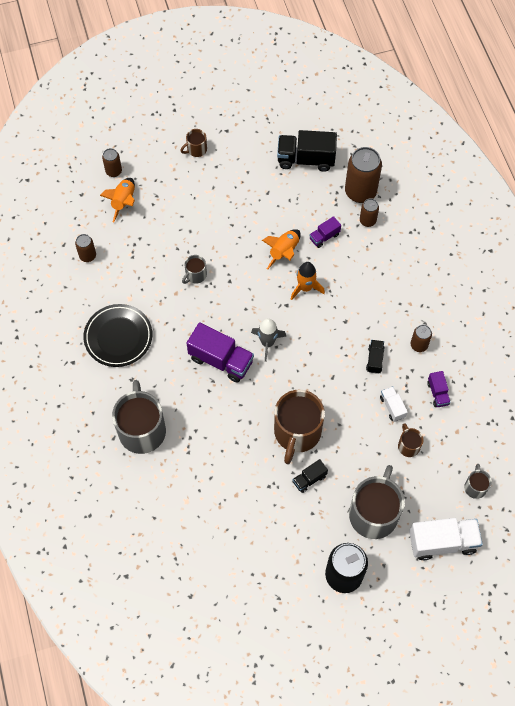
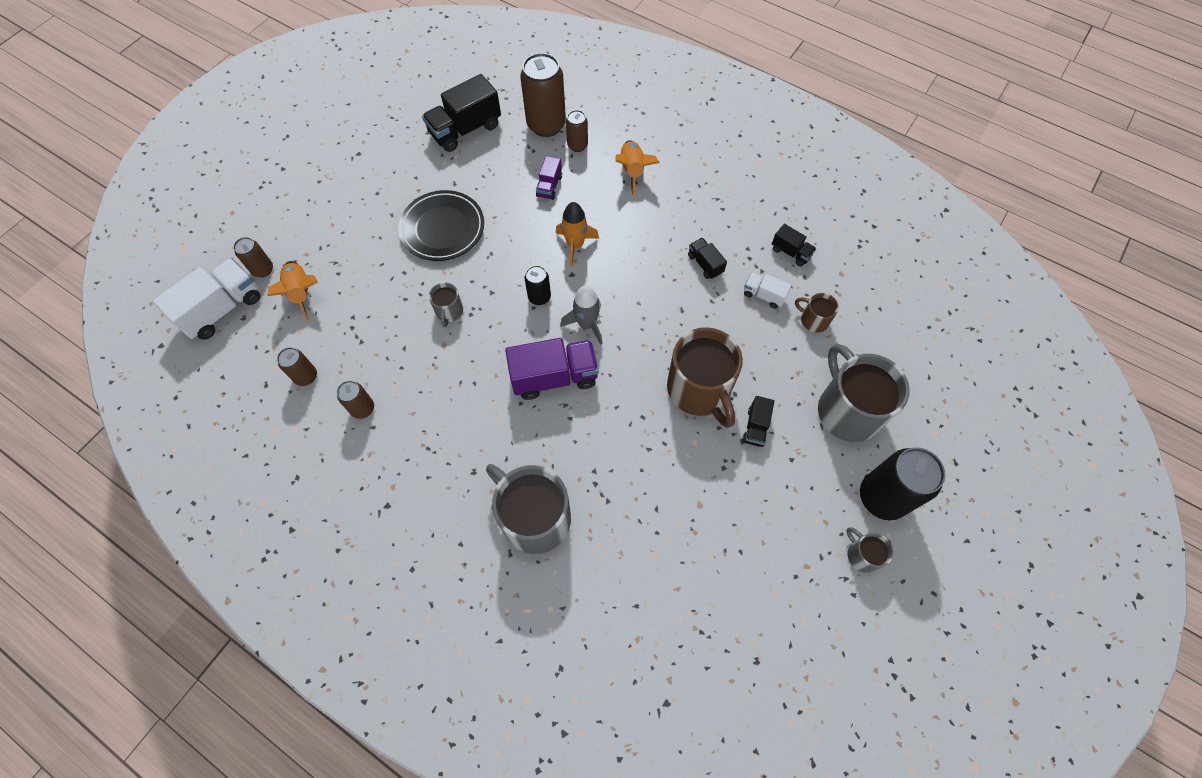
camera: 40 degrees left, 0 degrees up
(118, 337) = (418, 437): black plate -> black plate (442, 228)
(196, 149) = (340, 191): brown mug -> none
(254, 305) = (539, 297): none -> black can
(284, 252) = (522, 226): orange rocket -> orange rocket (632, 171)
(419, 345) = (731, 222): brown can -> brown can (363, 408)
(438, 393) = (791, 252): purple truck -> black truck
(442, 542) = (932, 386): white truck -> white truck (222, 309)
(475, 487) = (907, 311): grey mug -> grey mug (862, 555)

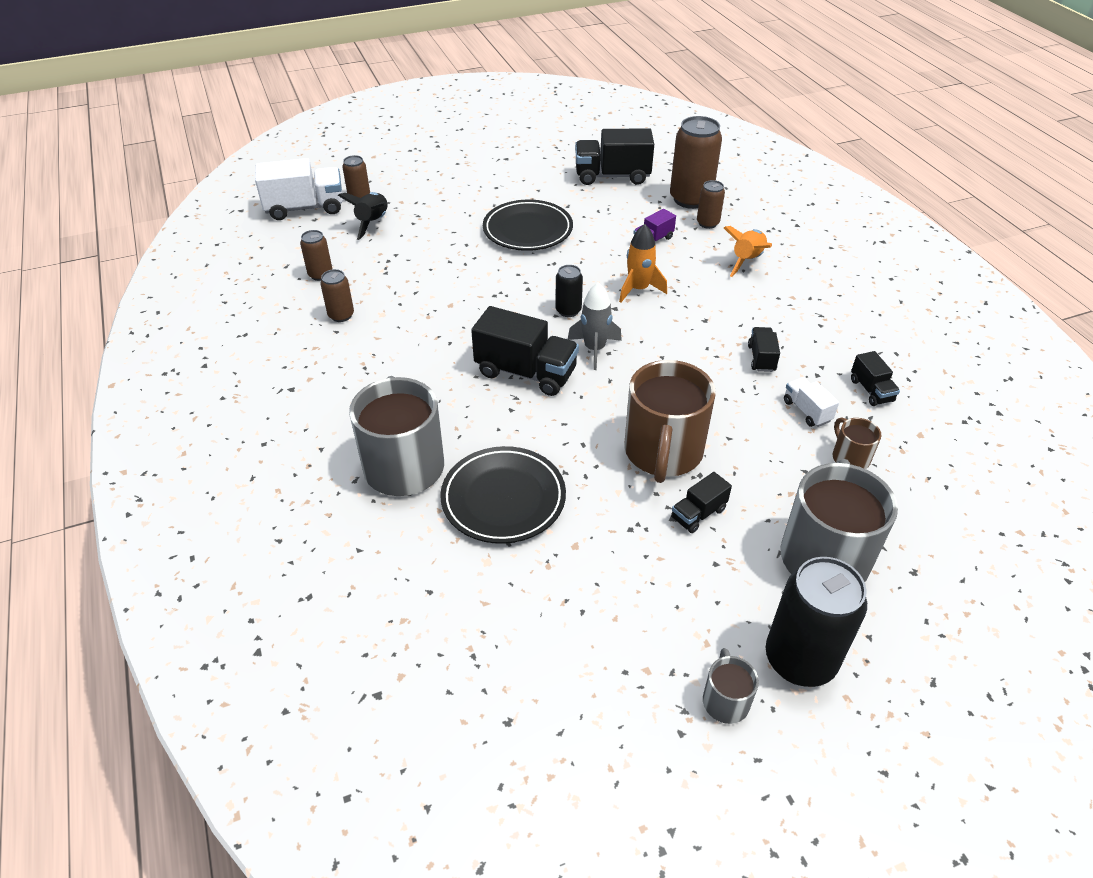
camera: 35 degrees right, 20 degrees down
(302, 292) = (373, 223): orange rocket -> black rocket
(449, 311) = (477, 285): grey mug -> none
(554, 377) = (526, 372): purple truck -> black truck
(625, 499) = (503, 498): none -> black plate

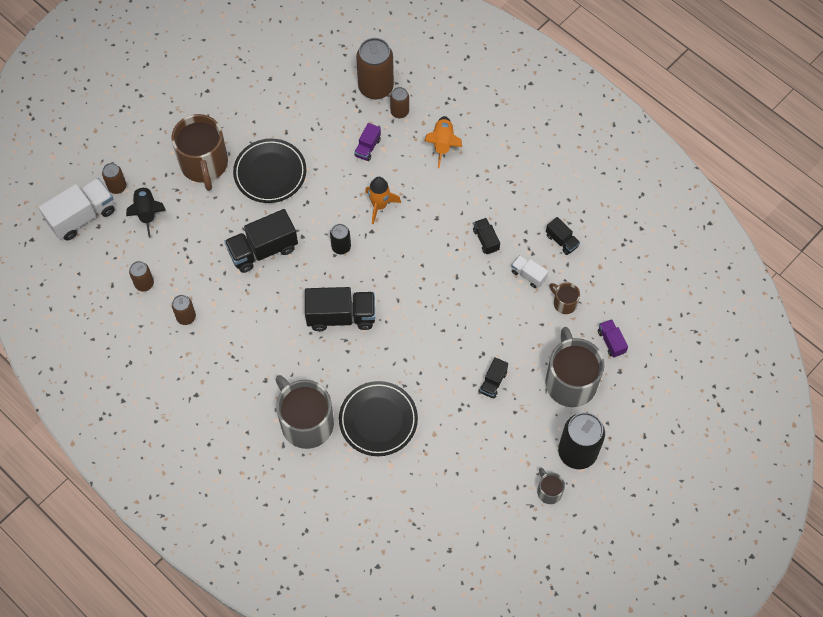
camera: 25 degrees left, 20 degrees up
(594, 349) = (375, 276): grey rocket -> none
(612, 176) = (303, 81): black truck -> black truck (263, 250)
(663, 452) = (455, 346): brown mug -> brown mug (204, 164)
(911, 528) = (611, 342): none -> purple truck

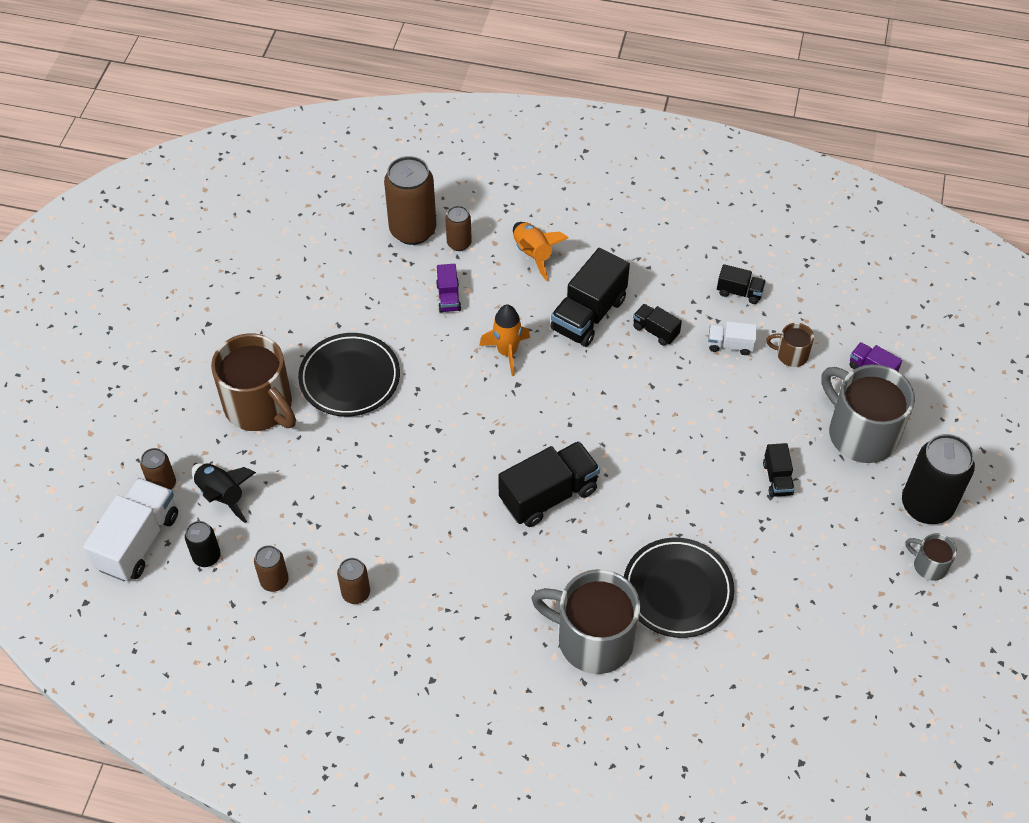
camera: 30 degrees left, 10 degrees down
(263, 250) = (400, 468): black truck -> black truck (588, 315)
(341, 247) = (493, 418): black can -> black can (207, 557)

